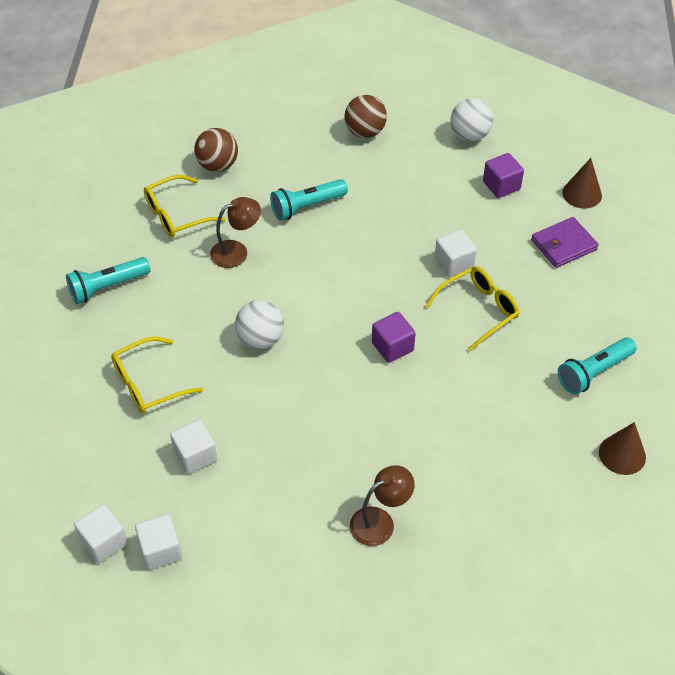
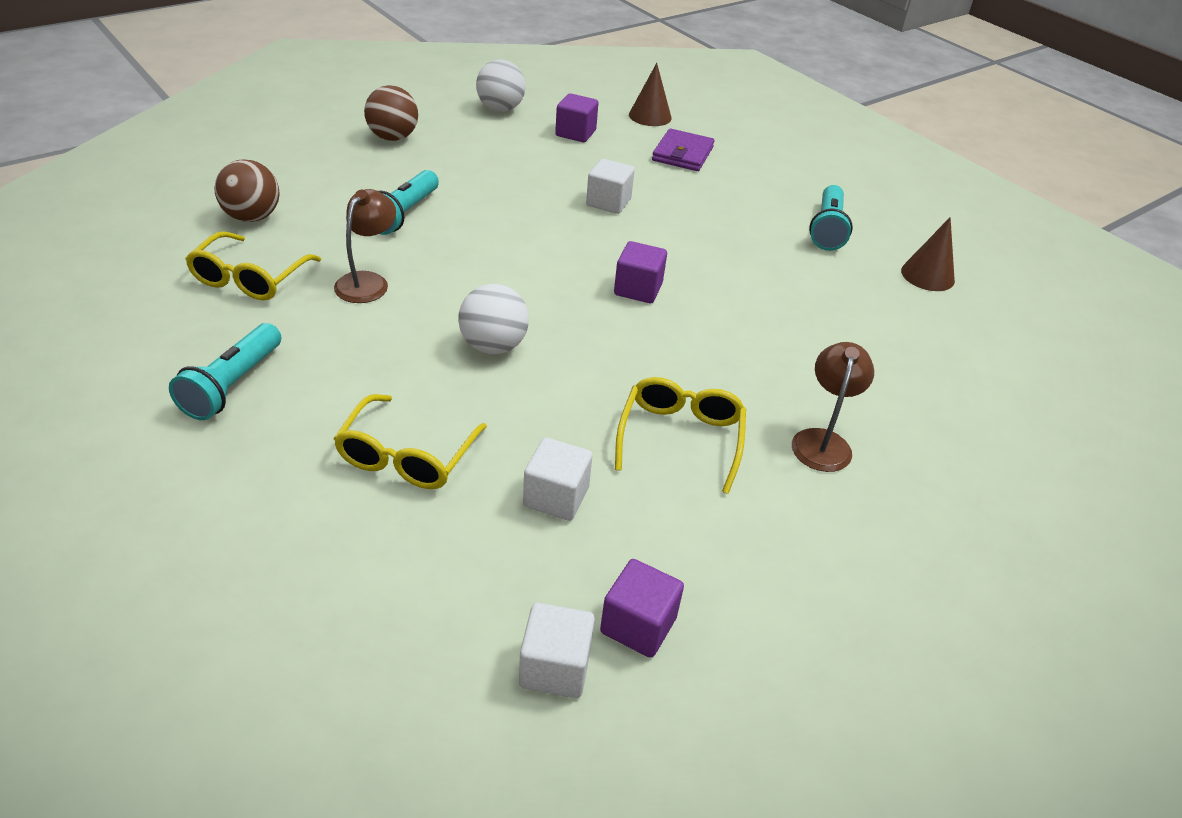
camera: 45 degrees left, 10 degrees down
(161, 550) = (638, 625): white cube -> purple cube
(478, 310) = (676, 227): yellow glasses -> yellow glasses (680, 438)

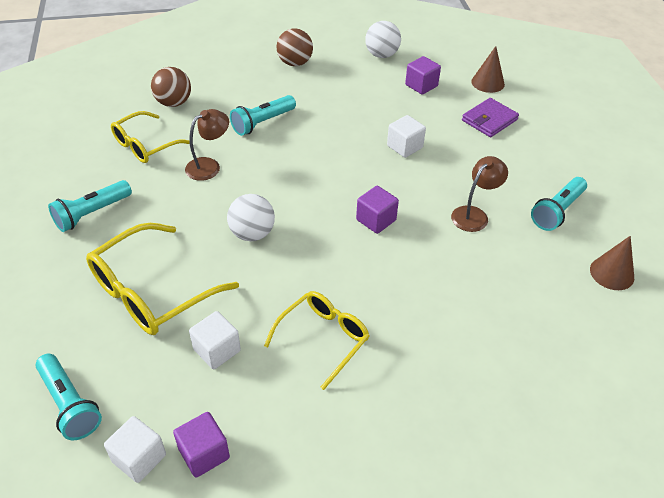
camera: 30 degrees right, 5 degrees up
(395, 641) = (69, 404): none -> turquoise flashlight
(407, 456) = (152, 291): yellow glasses -> yellow glasses, size x1.53
(822, 441) = (420, 376): brown lamp -> brown lamp (474, 214)

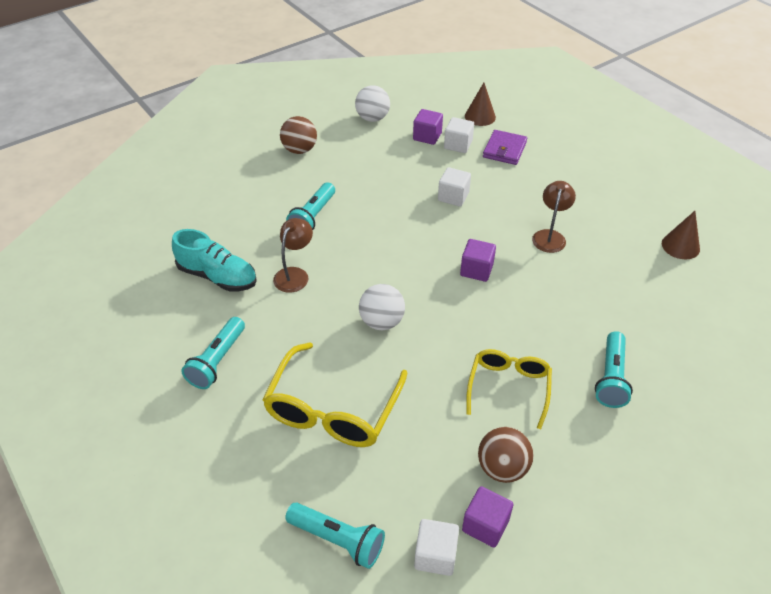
camera: 25 degrees left, 0 degrees up
(145, 145) = (217, 276): yellow glasses -> turquoise shoe
(174, 103) = (213, 226): brown ball -> brown ball (502, 468)
(217, 350) = (429, 435): white cube -> white cube (458, 145)
(557, 211) = (609, 210): turquoise flashlight -> turquoise flashlight (611, 378)

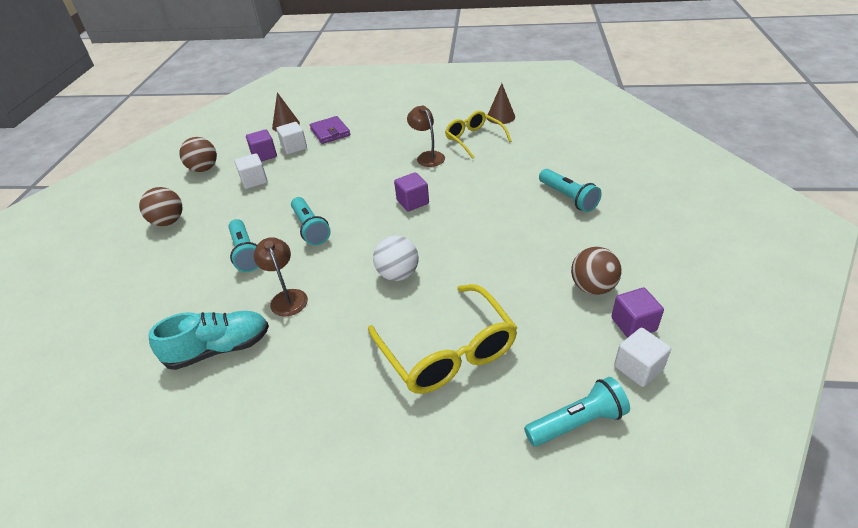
camera: 45 degrees left, 5 degrees down
(217, 361) = (310, 403): turquoise flashlight -> turquoise flashlight (310, 228)
(372, 118) = (204, 169): white ball -> brown ball
(453, 197) = (335, 175): white cube -> white cube (254, 181)
(508, 388) = (529, 245): yellow glasses -> yellow glasses (474, 139)

